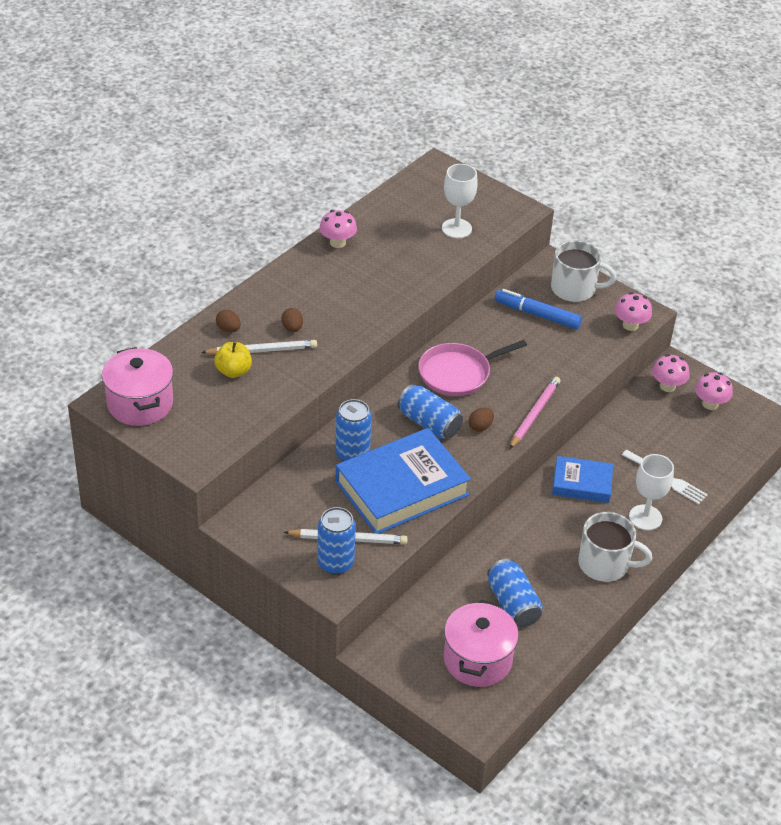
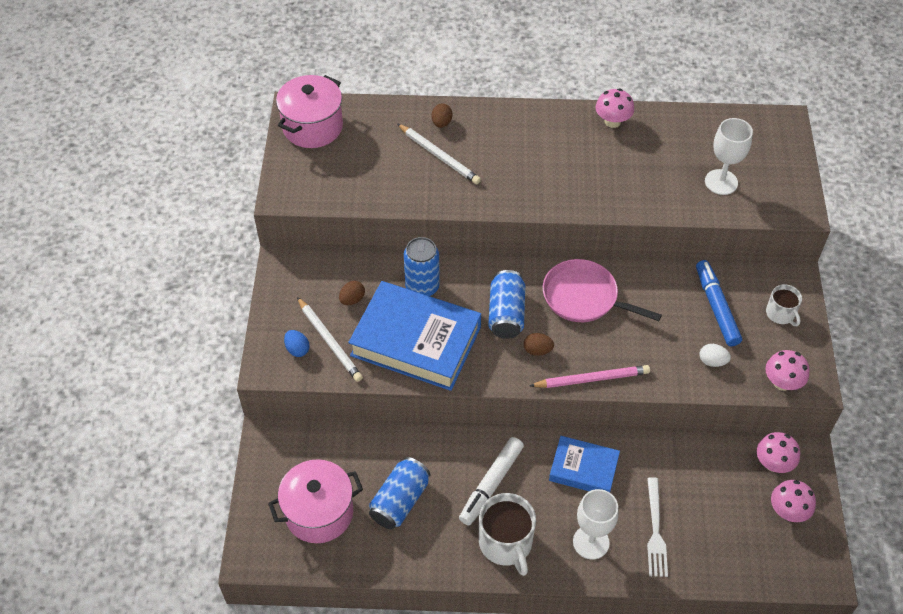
camera: 55 degrees right, 10 degrees up
(233, 371) = (399, 154): yellow apple -> none
(292, 328) = (483, 157): brown egg -> brown egg (352, 299)
(335, 563) = (297, 349): blue can -> blue egg
(547, 542) = (491, 484): none -> white marker
(574, 289) = (780, 314): white mug -> white mug, size x0.58
(580, 346) = (712, 361): none -> white egg
(582, 483) = (583, 469): blue book -> blue book turned 45 degrees counterclockwise

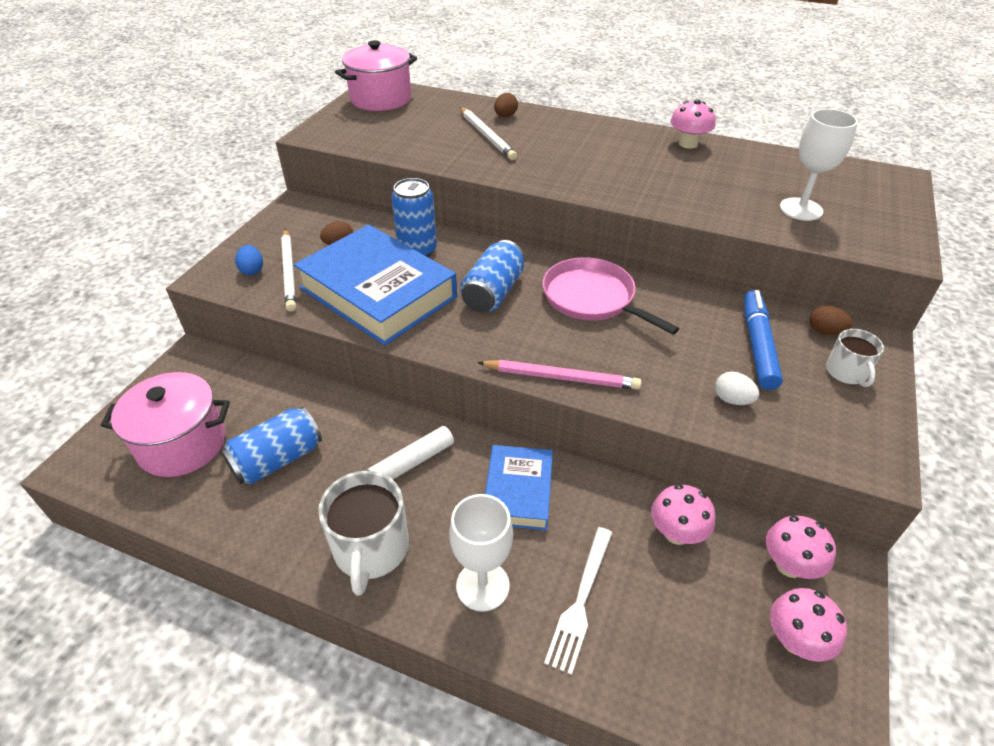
camera: 20 degrees right, 10 degrees down
(537, 350) = (509, 333): brown egg -> brown egg (824, 331)
(583, 469) = (518, 491): blue book -> blue book turned 60 degrees clockwise
(782, 382) = (829, 450): pink mushroom -> pink mushroom (677, 533)

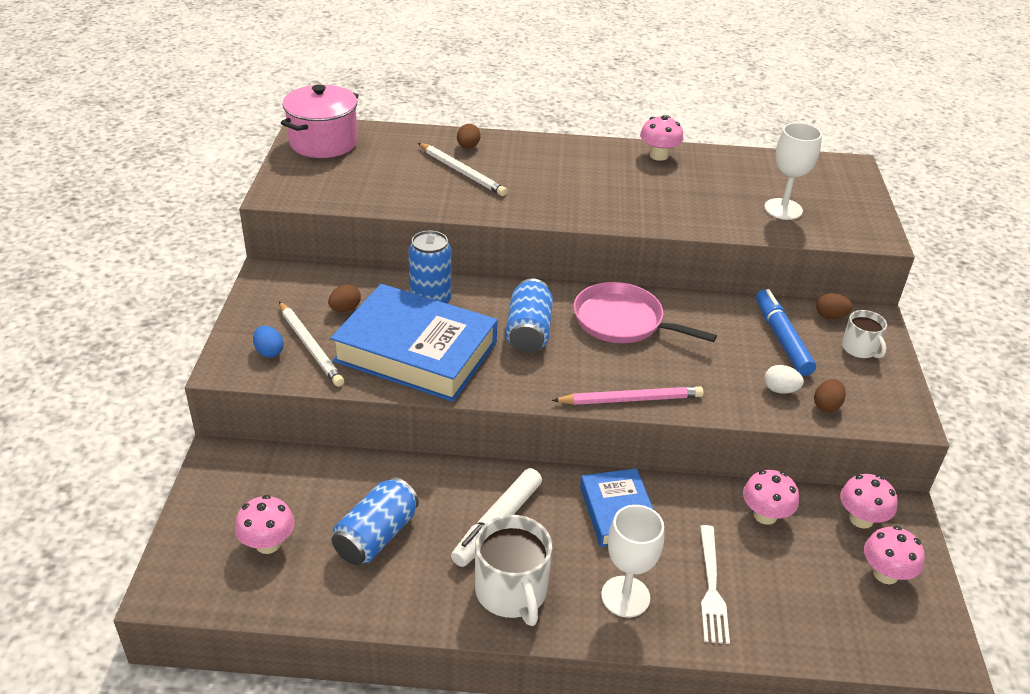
camera: 20 degrees left, 5 degrees down
(182, 444) = (268, 544): pink pot -> pink mushroom
(780, 428) = (826, 406): none -> brown egg

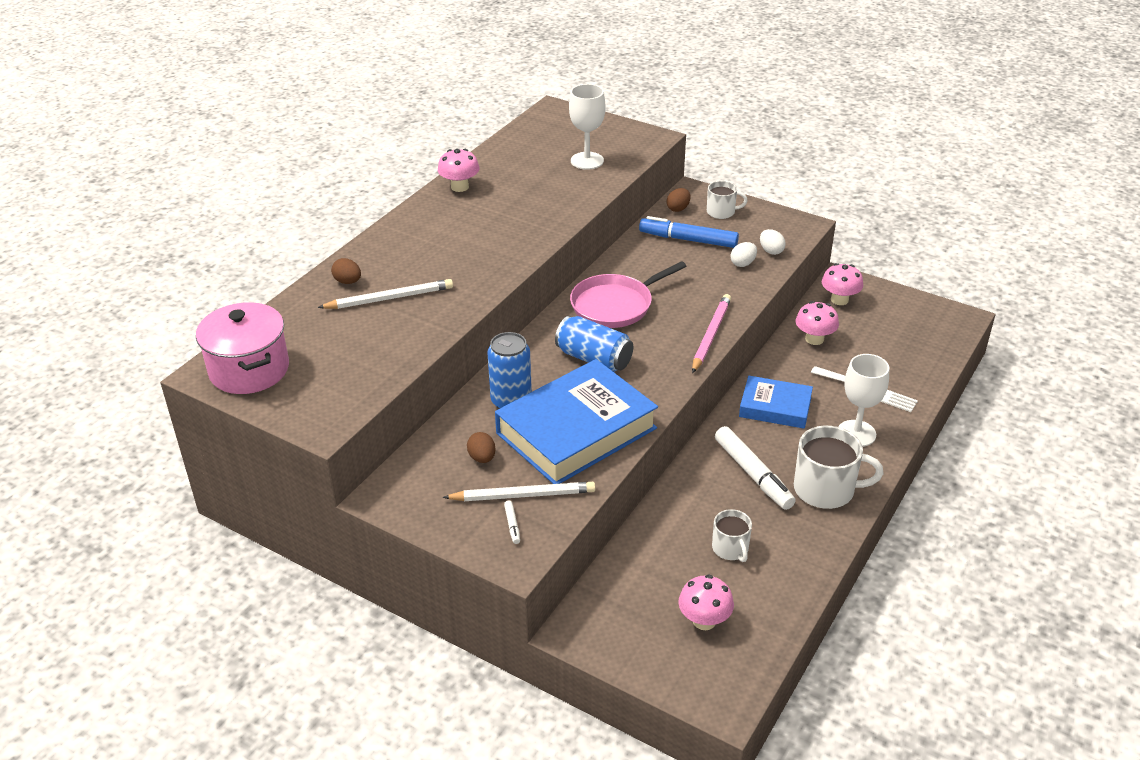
camera: 60 degrees left, 0 degrees up
(269, 352) = (512, 525): blue egg -> white marker
(376, 536) = (730, 548): blue can -> white mug
(826, 406) = (771, 251): brown egg -> white egg
(885, 574) = (890, 311): pink mushroom -> none

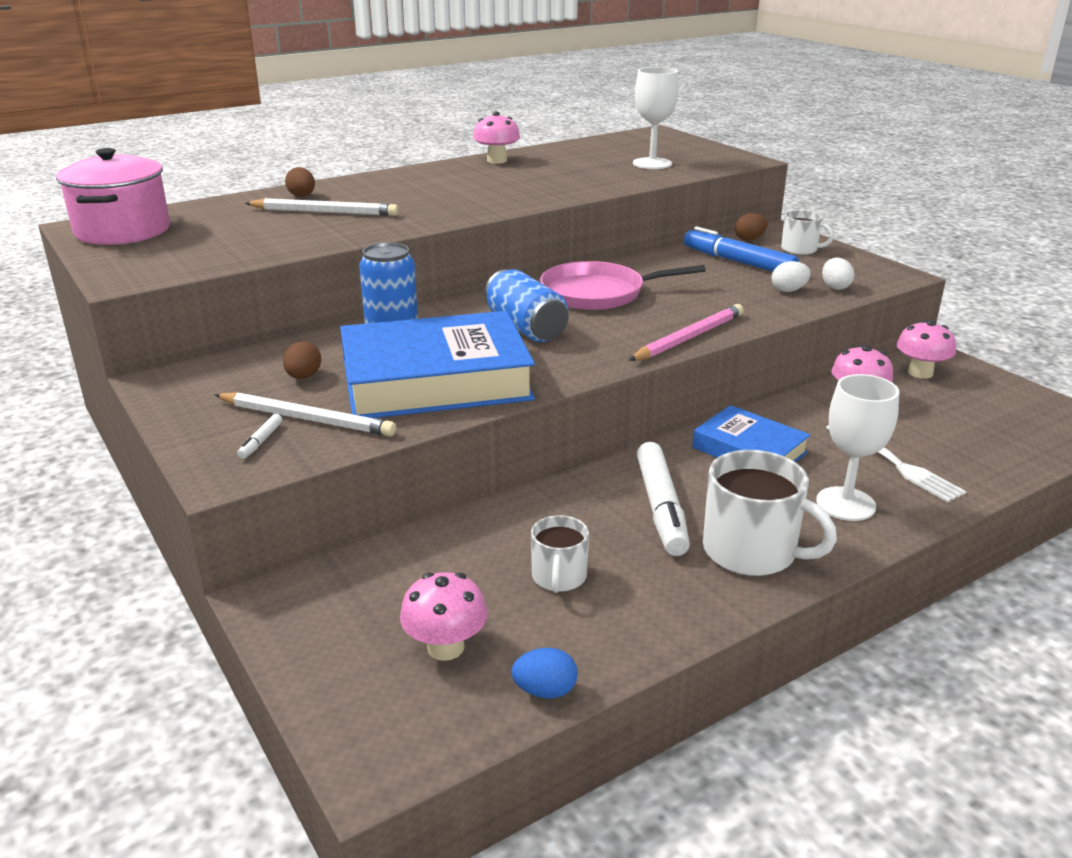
camera: 25 degrees right, 10 degrees down
(778, 626) = (545, 691): none -> blue egg

